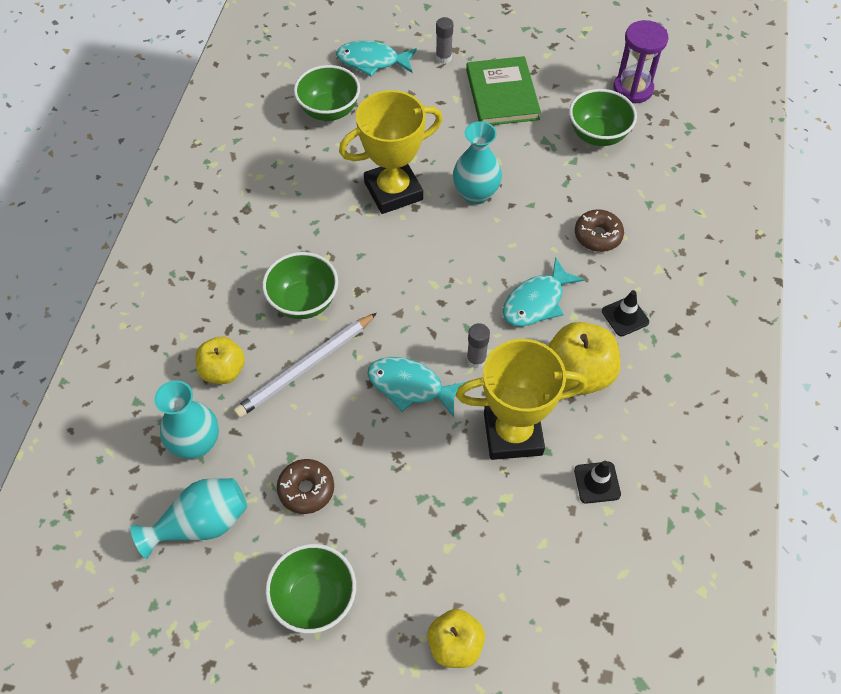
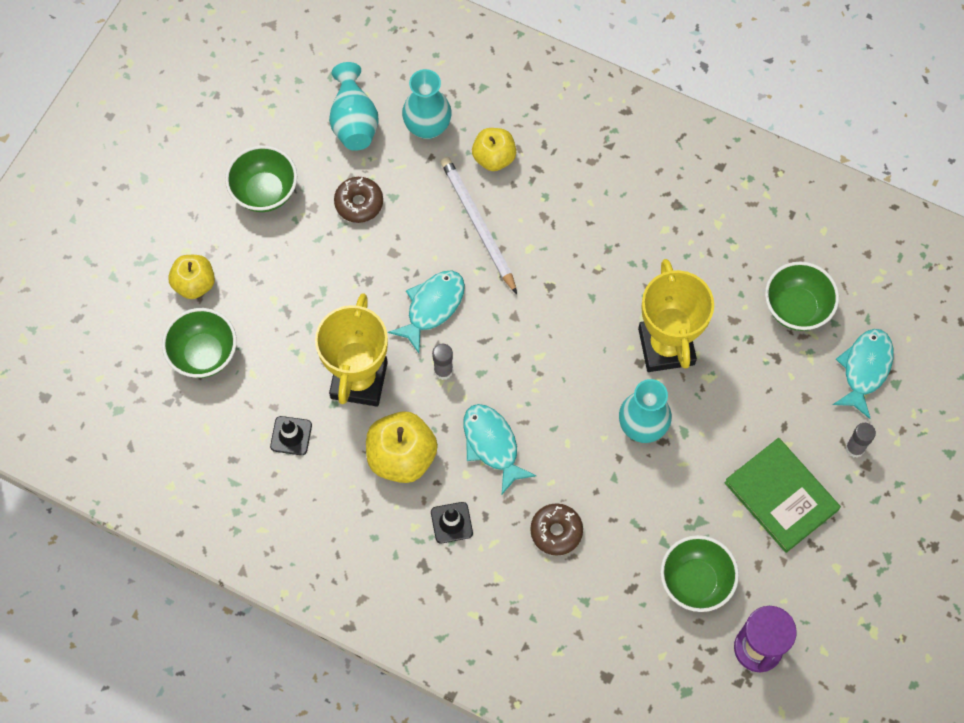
camera: 105 degrees right, 10 degrees up
(303, 302) = (550, 236): green bowl -> green bowl (204, 354)
(502, 94) = (781, 496): green book -> green book turned 45 degrees clockwise

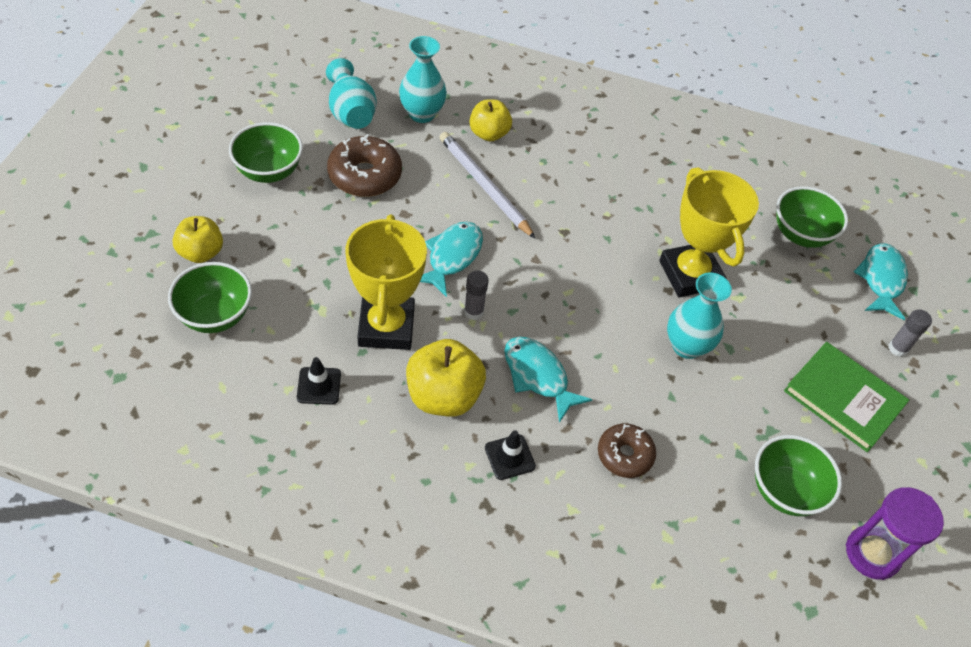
camera: 15 degrees left, 15 degrees down
(359, 203) = (365, 175): brown donut -> brown donut, size x1.52

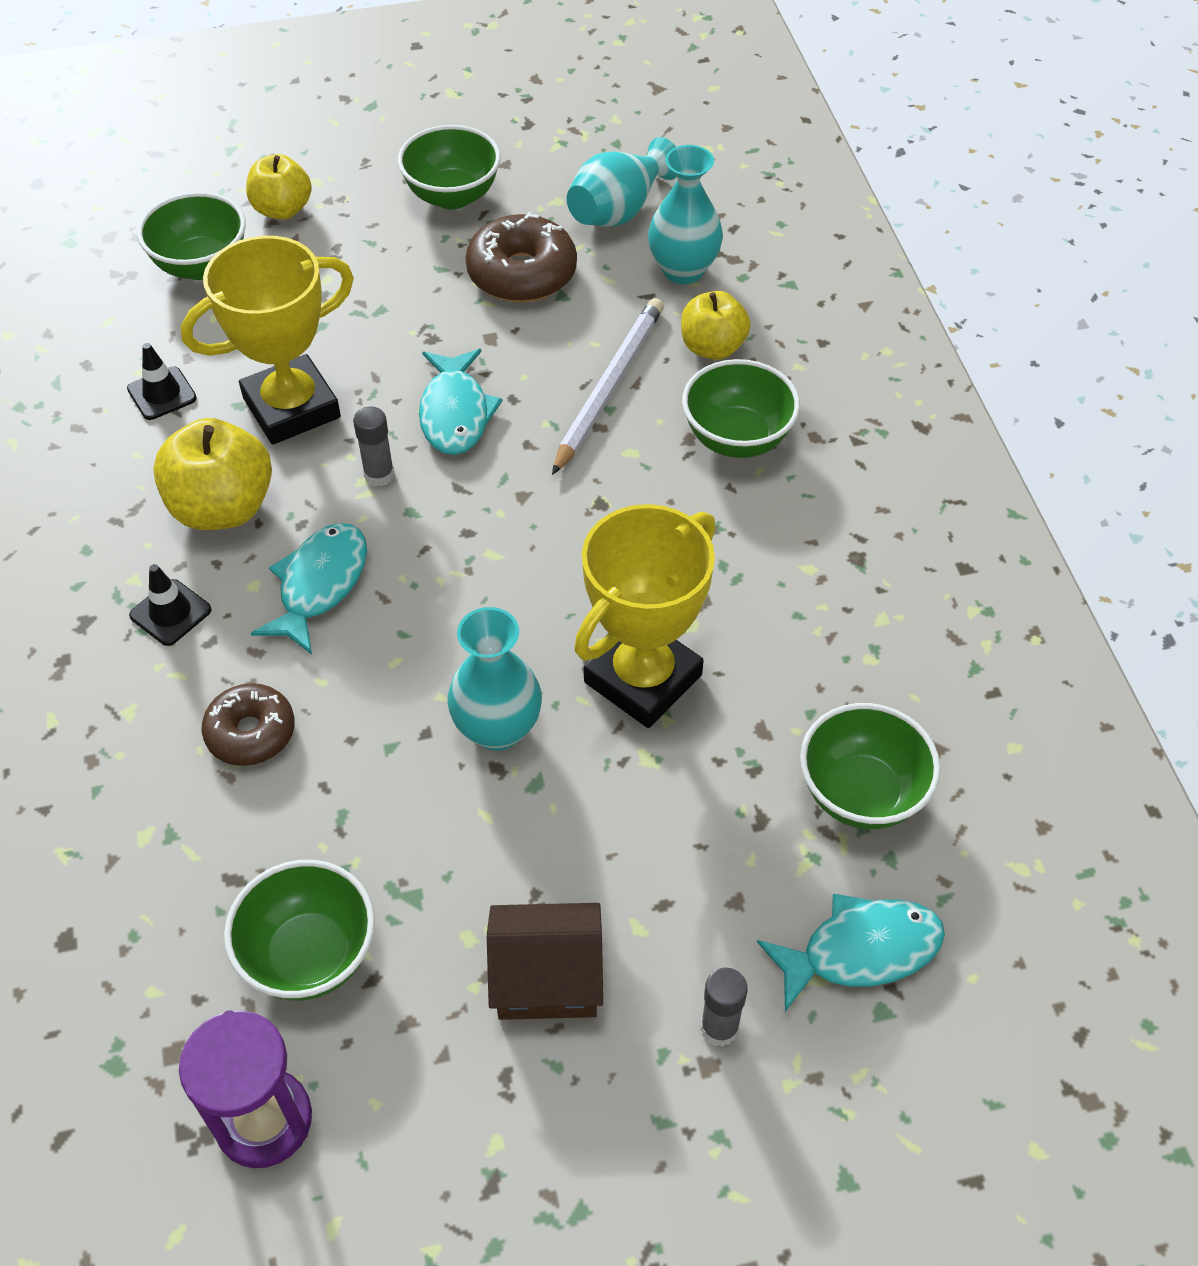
camera: 65 degrees right, 0 degrees up
(452, 257) = (455, 413): turquoise fish -> turquoise fish turned 90 degrees clockwise
(559, 159) = (737, 438): none -> green bowl
(843, 398) = (547, 978): green book -> brown house

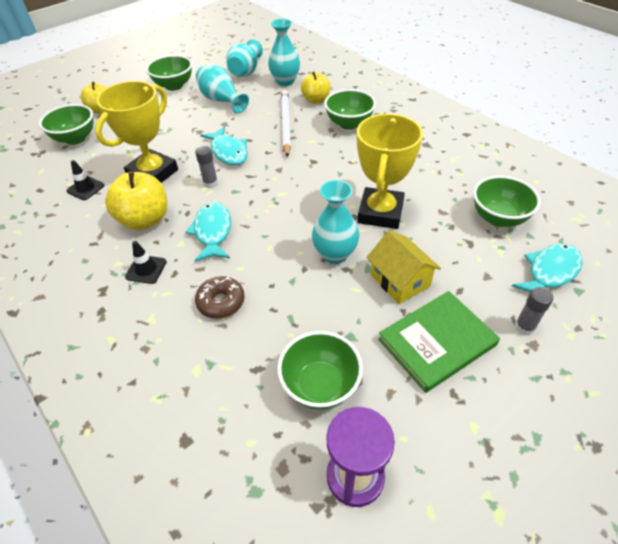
camera: 25 degrees left, 5 degrees down
(522, 273) = (221, 100): brown donut -> turquoise vase
(547, 978) = (437, 342): brown house -> green book
(573, 834) = (400, 280): none -> yellow house

